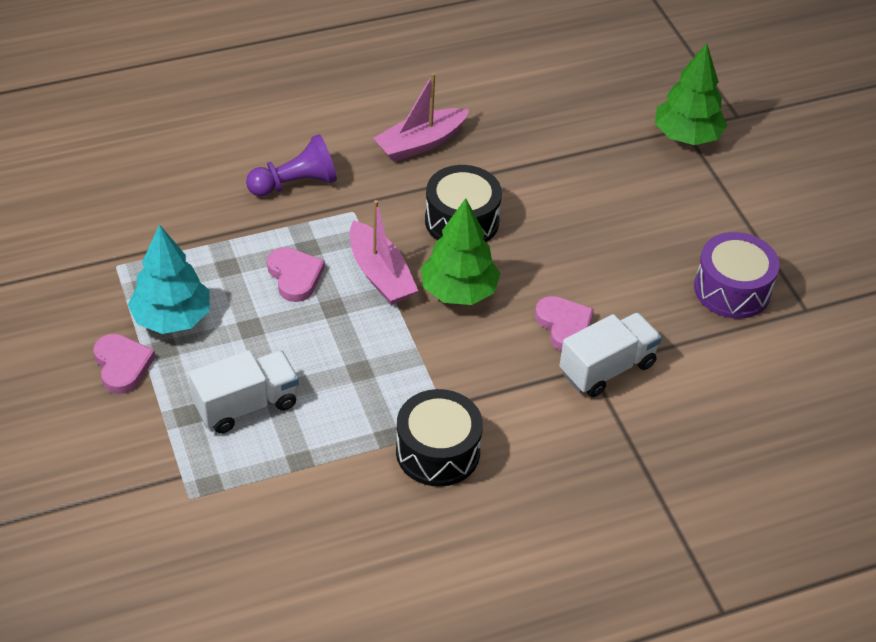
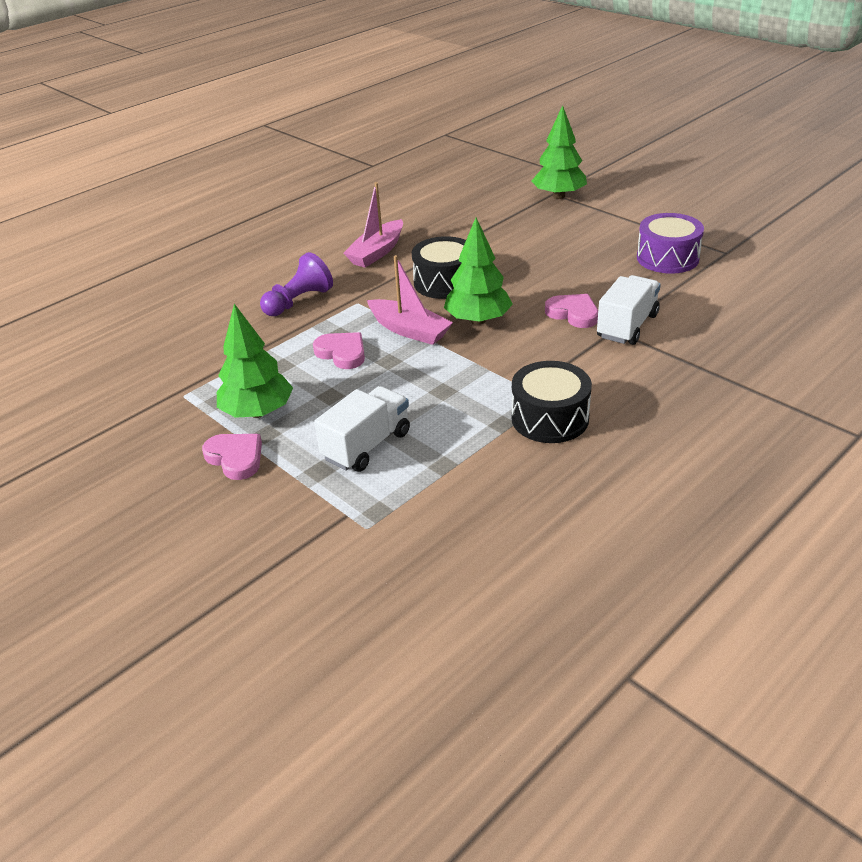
camera: 20 degrees left, 10 degrees down
(172, 318) = (258, 412): turquoise tree -> green tree

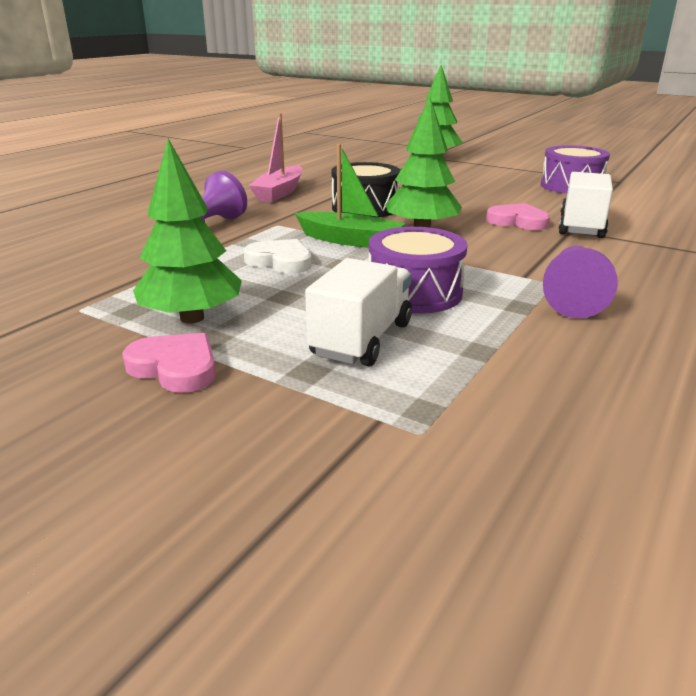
camera: 15 degrees left, 10 degrees down
(342, 353) = (280, 261): pink heart -> white heart
(409, 330) = (350, 240): pink boat -> green boat
(429, 400) = (414, 293): none -> purple drum
(550, 418) = (572, 298): black drum -> purple pawn

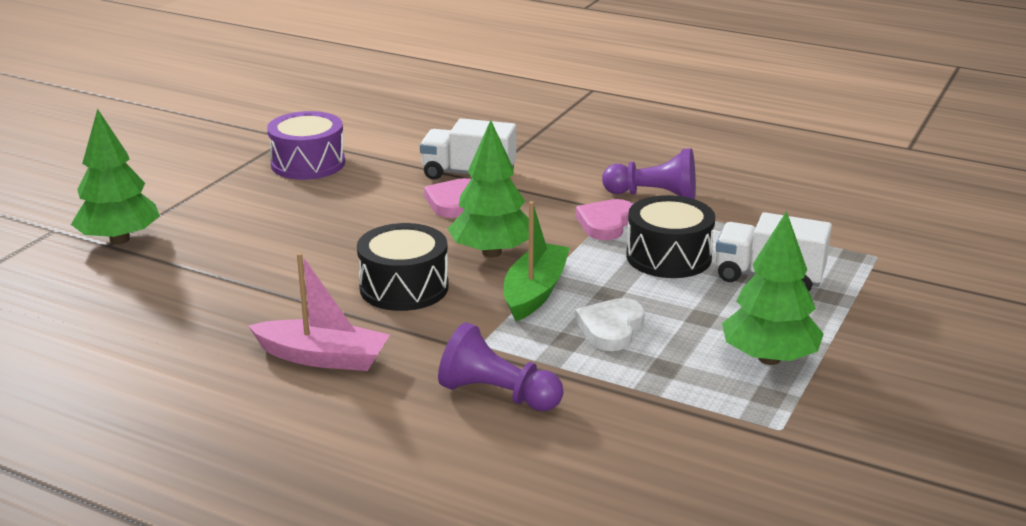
camera: 95 degrees left, 0 degrees up
(175, 367) = (856, 351): pink heart -> pink heart (606, 223)
(414, 293) = (668, 257): purple drum -> black drum

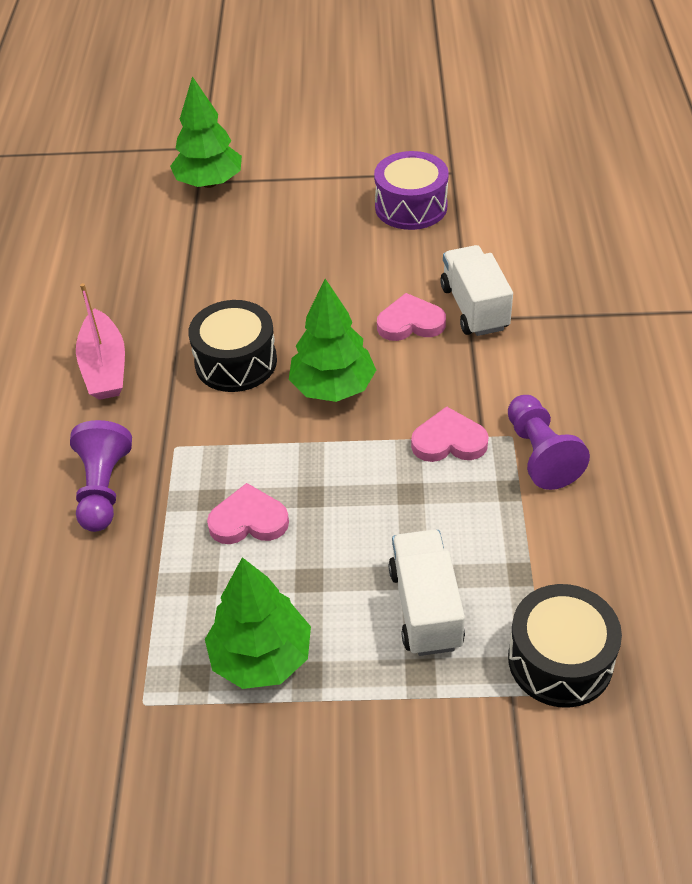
camera: 65 degrees right, 20 degrees up
(535, 292) = (280, 444): green boat -> none
(611, 328) = (248, 520): white heart -> pink heart
(668, 257) = (413, 513): black drum -> black drum (560, 660)

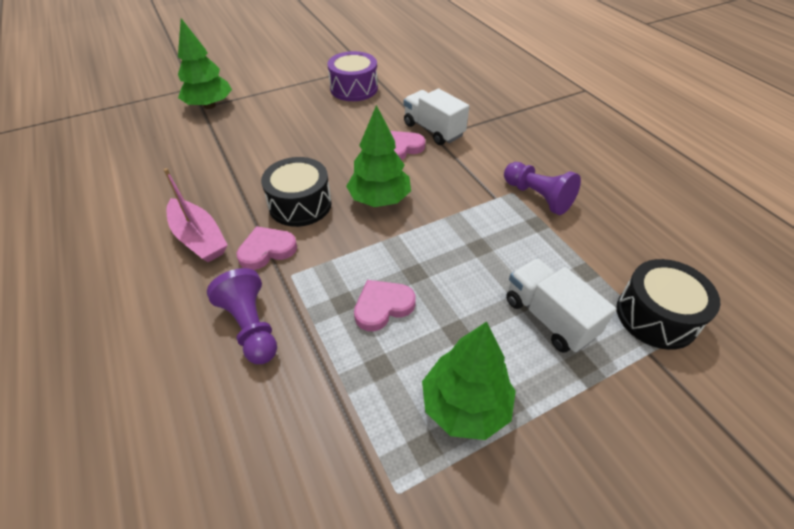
camera: 30 degrees left, 0 degrees up
(449, 441) = (478, 207): pink heart -> pink heart (267, 250)

